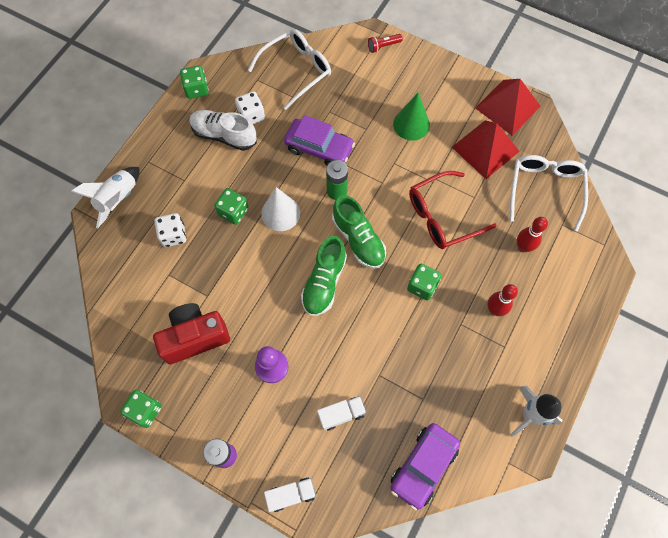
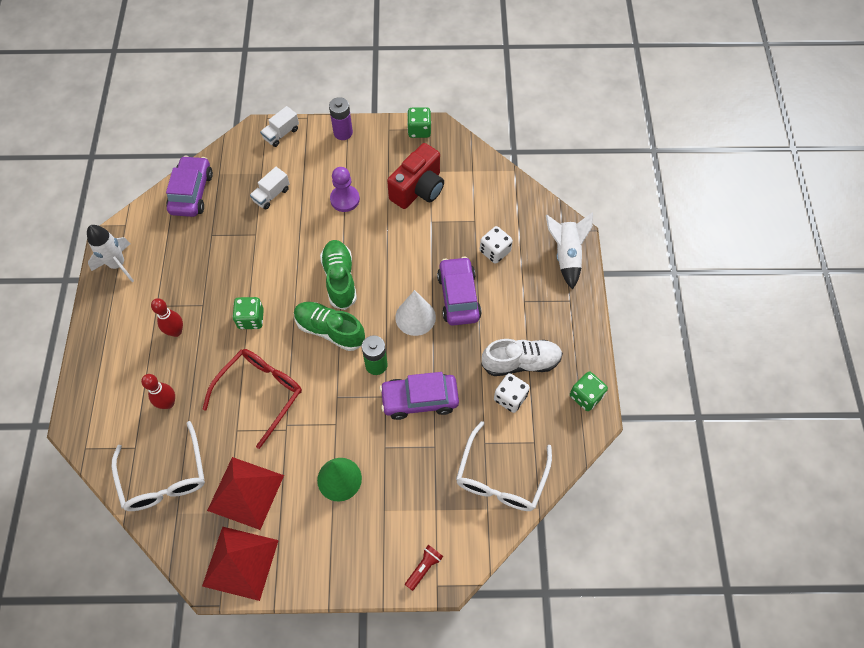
camera: 150 degrees right, 5 degrees down
(233, 212) = (458, 296): green dice -> purple car

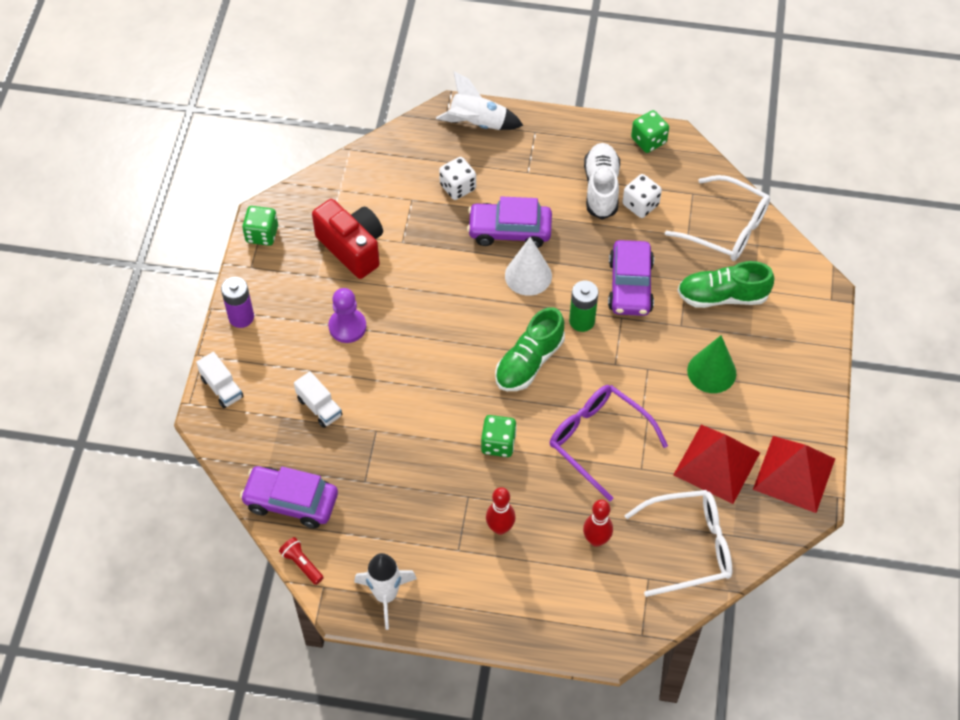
camera: 80 degrees left, 5 degrees down
(260, 393) = (598, 440): red glasses -> purple glasses
(340, 279) = (462, 344): green shoe -> green shoe (722, 296)
(424, 568) = (813, 308): red flashlight -> red flashlight (302, 564)

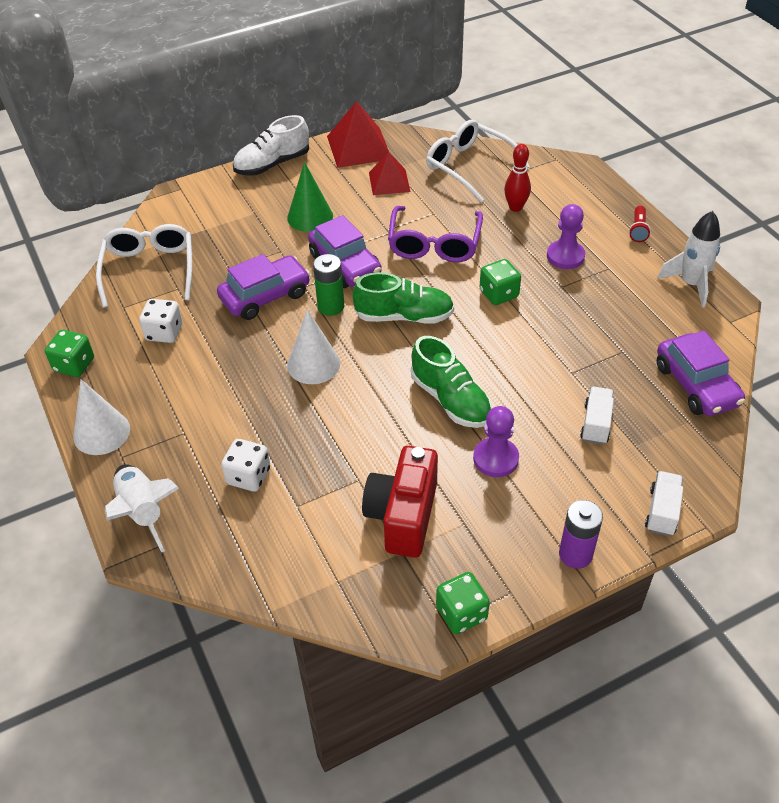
camera: 125 degrees left, 10 degrees down
(302, 564) = (732, 344): red flashlight -> red flashlight (638, 230)
(500, 528) = (565, 256): red bowling pin -> purple pawn
(509, 231) = (272, 405): purple car -> purple car (345, 264)
(566, 130) = (101, 432): none -> white cone
(601, 188) = (164, 368): white shoe -> white shoe (272, 164)
(716, 463) = (389, 182): red pyramid -> red pyramid, size x0.65
(722, 296) = (228, 242): green shoe -> green shoe (450, 400)

